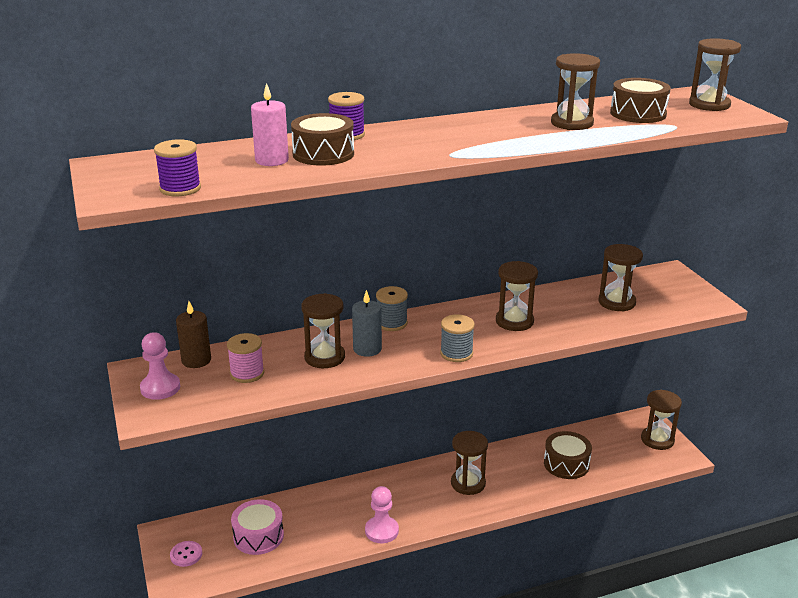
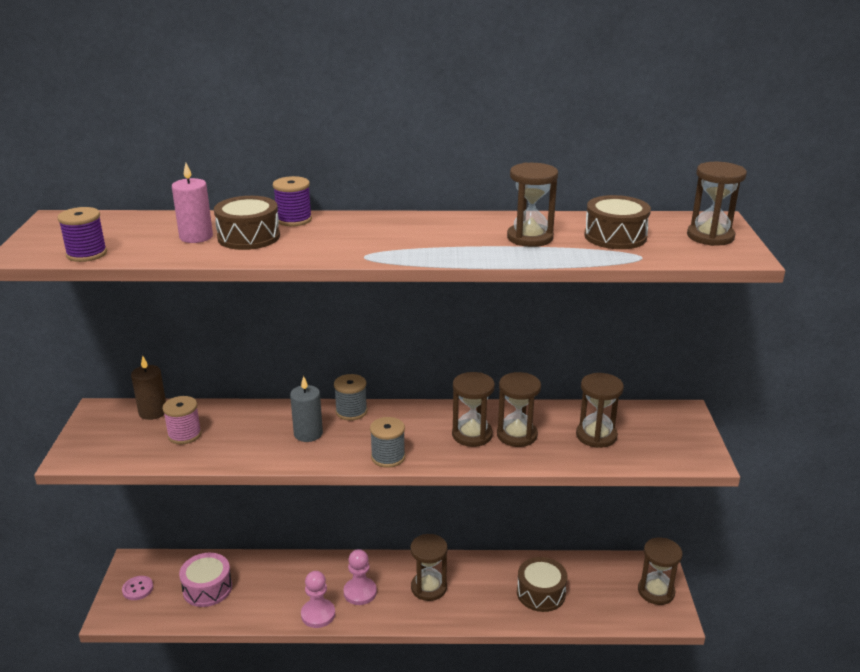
camera: 20 degrees right, 0 degrees up
(160, 388) = (103, 432): pink pawn -> pink pawn (360, 592)
(324, 357) = (263, 434): brown hourglass -> brown hourglass (517, 435)

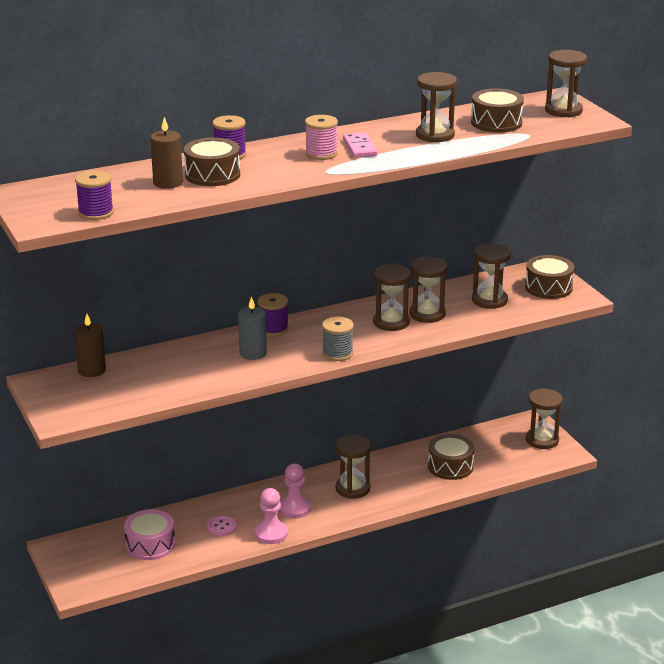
camera: 25 degrees left, 0 degrees up
(137, 589) = (82, 564): pink button -> pink button (221, 527)
(184, 435) = (143, 379): pink spool -> pink spool (321, 154)
(196, 237) = (168, 183): pink candle -> brown candle
(351, 411) = (273, 329): grey spool -> purple spool
(432, 237) = (359, 148): none -> pink domino
(674, 437) = (548, 287): none -> brown drum

